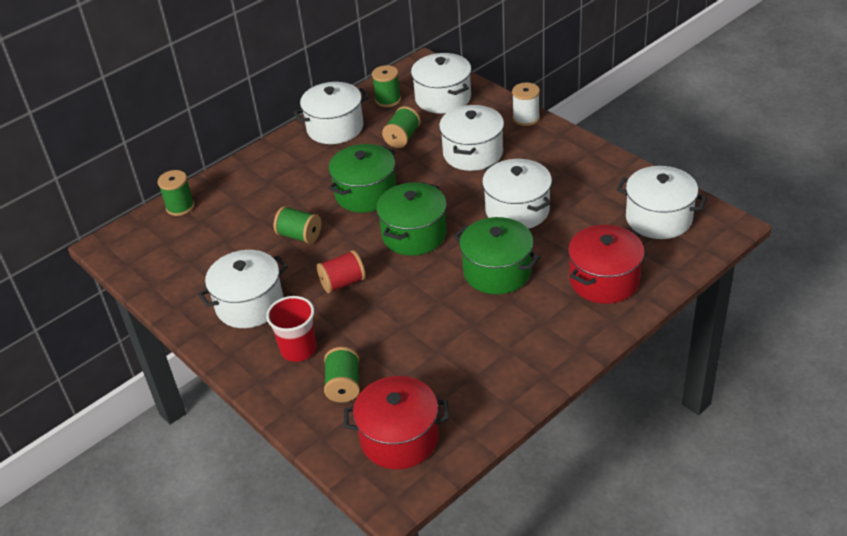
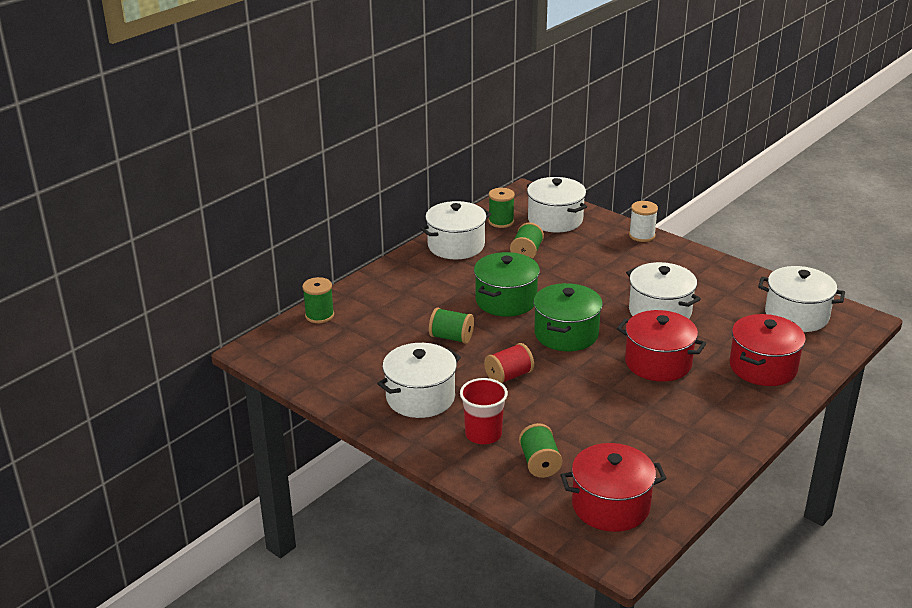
camera: 10 degrees left, 10 degrees down
(473, 153) = (600, 265): white pot -> none
(497, 271) = (658, 363): green pot -> red pot

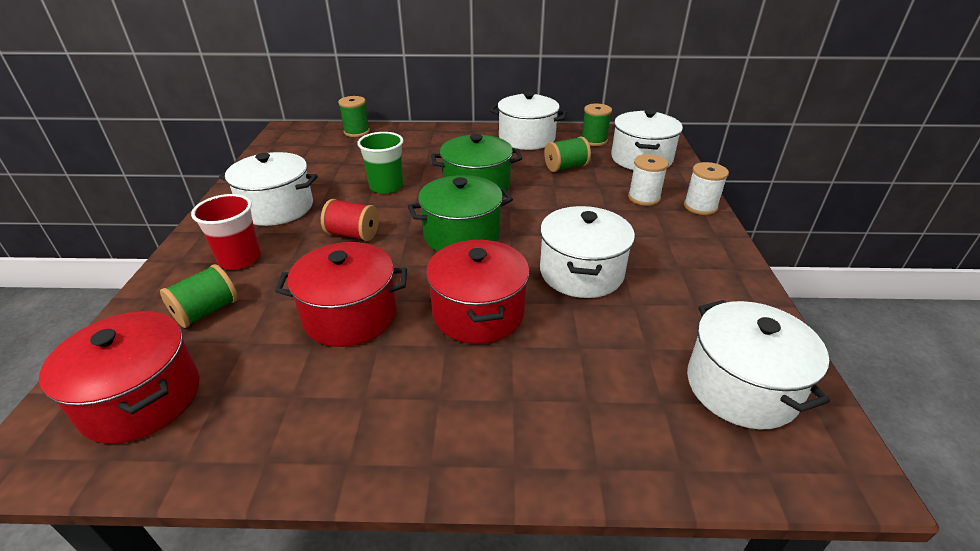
camera: 50 degrees right, 5 degrees up
(451, 337) = (386, 186): green spool -> green cup
(606, 247) = (644, 198): none -> white spool
(763, 367) = (574, 407): red pot -> red pot (350, 315)

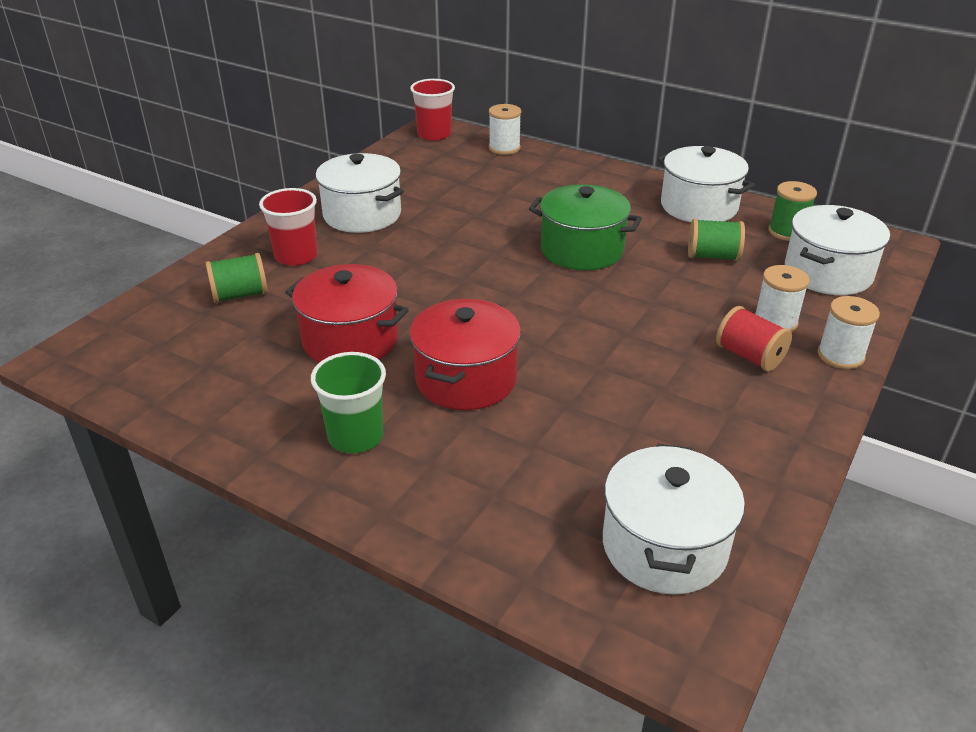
camera: 30 degrees right, 0 degrees up
(142, 399) = (154, 348): red pot -> none
(292, 134) = (434, 134): none -> red cup
(353, 234) = (411, 264): red spool -> red spool (749, 356)
(356, 132) = (504, 148): green spool -> white spool
(386, 186) = (484, 222): green cup -> green cup (355, 436)
(462, 235) = (517, 298): green pot -> none
(581, 272) = (608, 378): white pot -> none

